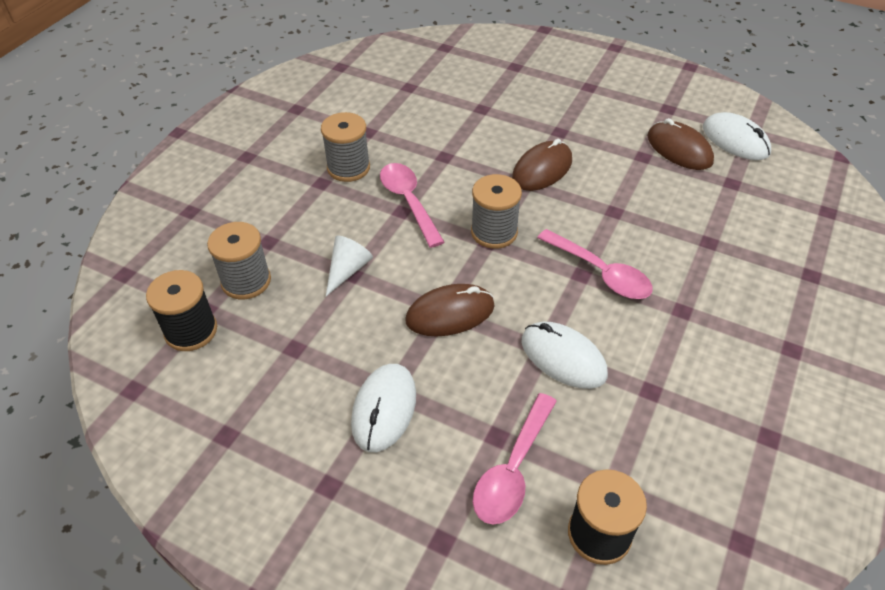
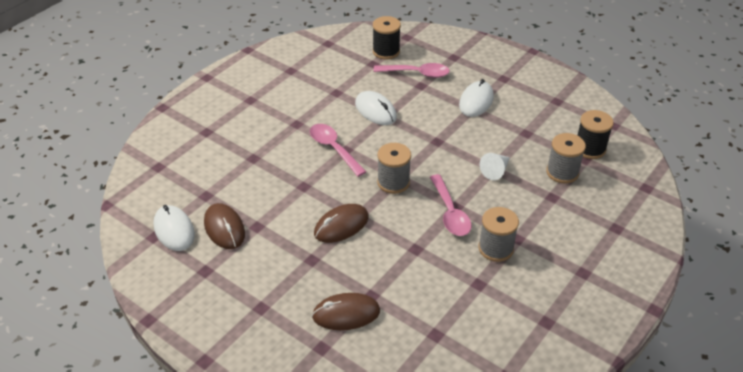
camera: 170 degrees left, 5 degrees down
(450, 313) = (433, 139): brown mouse -> brown mouse (346, 314)
(512, 469) = (417, 73): pink spoon -> pink spoon turned 60 degrees clockwise

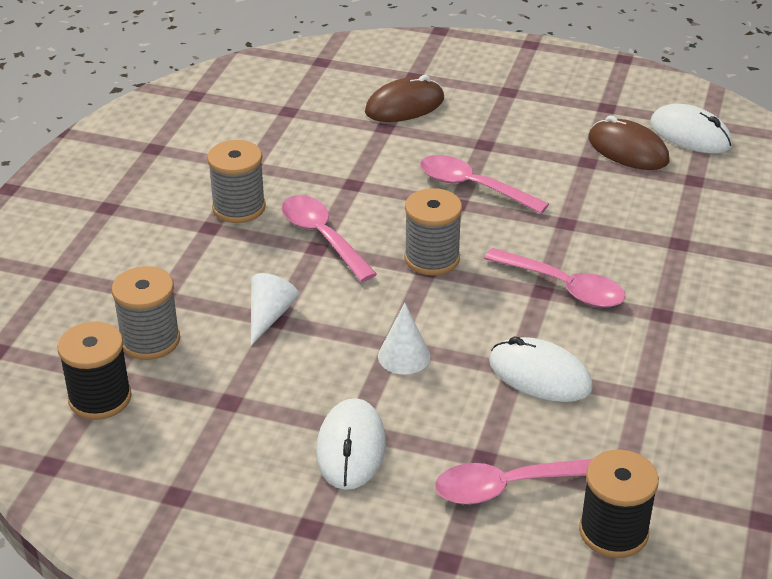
camera: 160 degrees right, 5 degrees down
(341, 225) = (472, 187): brown mouse -> pink spoon
(434, 134) = (404, 356): none -> white cone

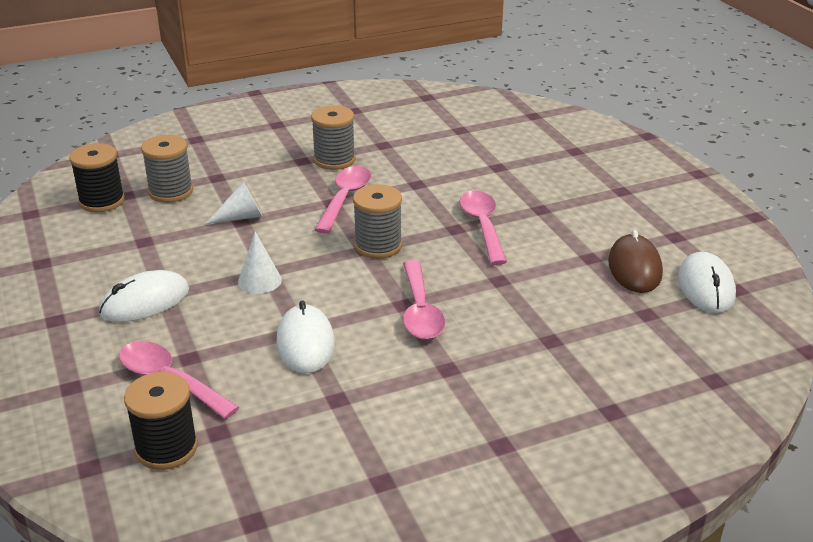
camera: 50 degrees right, 5 degrees down
(404, 106) = (534, 162): brown mouse -> none

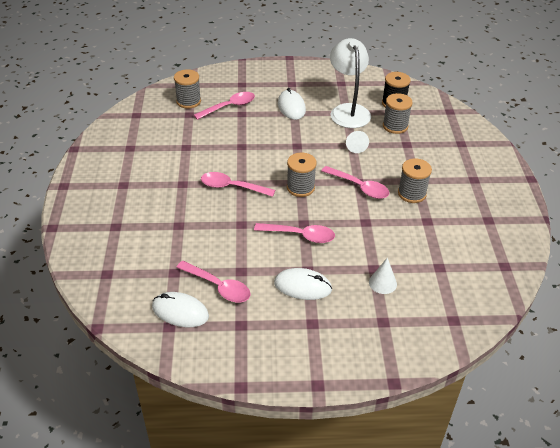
camera: 110 degrees right, 10 degrees up
(138, 240) = (348, 111): none -> white lamp
(166, 448) = (188, 101): black spool -> grey spool
(260, 280) = (289, 141): white cone -> white cone (382, 283)
(305, 343) = (230, 146): white mouse -> white mouse (302, 286)
(634, 268) = (218, 287): brown mouse -> pink spoon

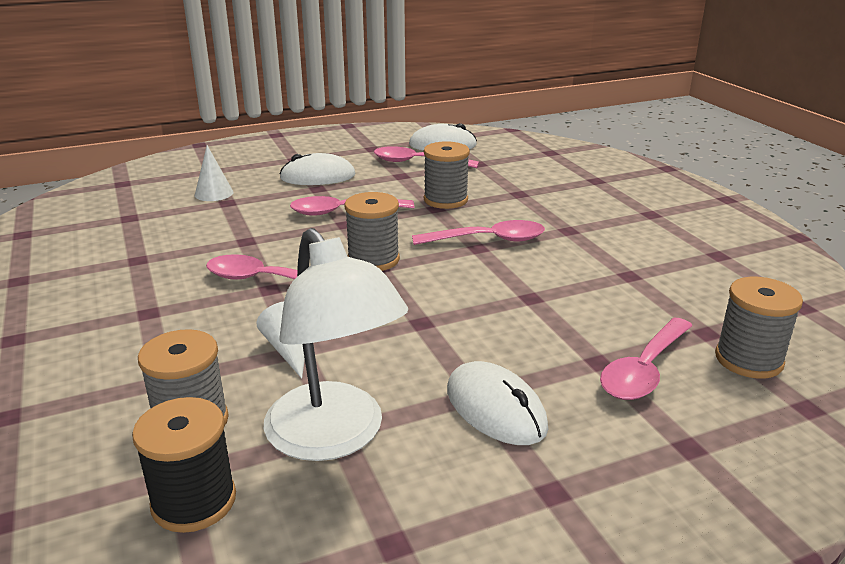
camera: 160 degrees right, 15 degrees down
(412, 193) = (161, 289): grey spool -> grey spool (445, 200)

